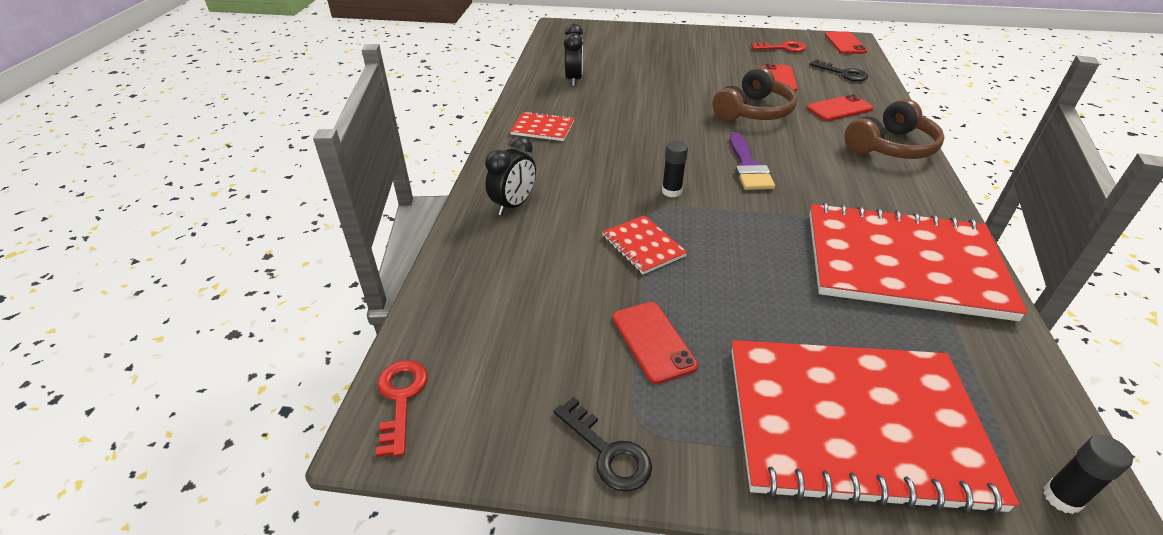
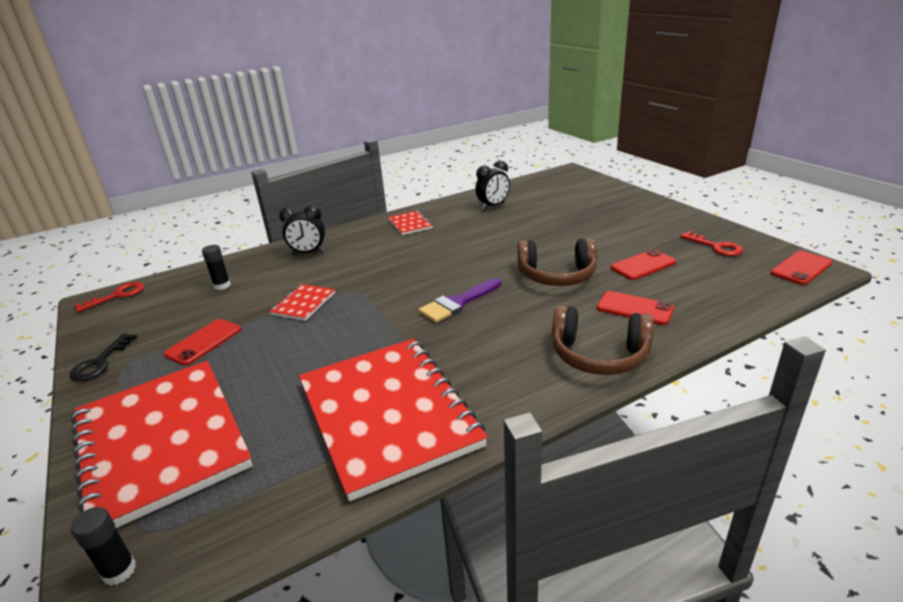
camera: 55 degrees right, 10 degrees down
(671, 191) = (383, 289): black glue stick -> black glue stick (222, 286)
(843, 73) = (721, 288): black key -> none

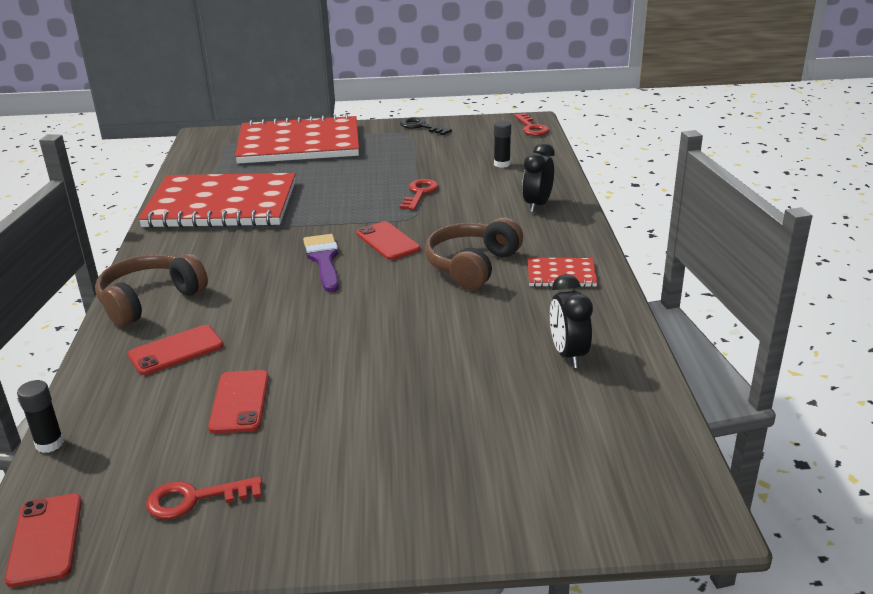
camera: 115 degrees right, 0 degrees up
(119, 571) = (215, 137): black glue stick -> black glue stick (49, 444)
(204, 342) = (405, 156): red phone -> red phone (387, 241)
(303, 303) = (420, 193): red notebook -> red key
(557, 276) = (299, 330): brown headphones -> brown headphones (472, 266)

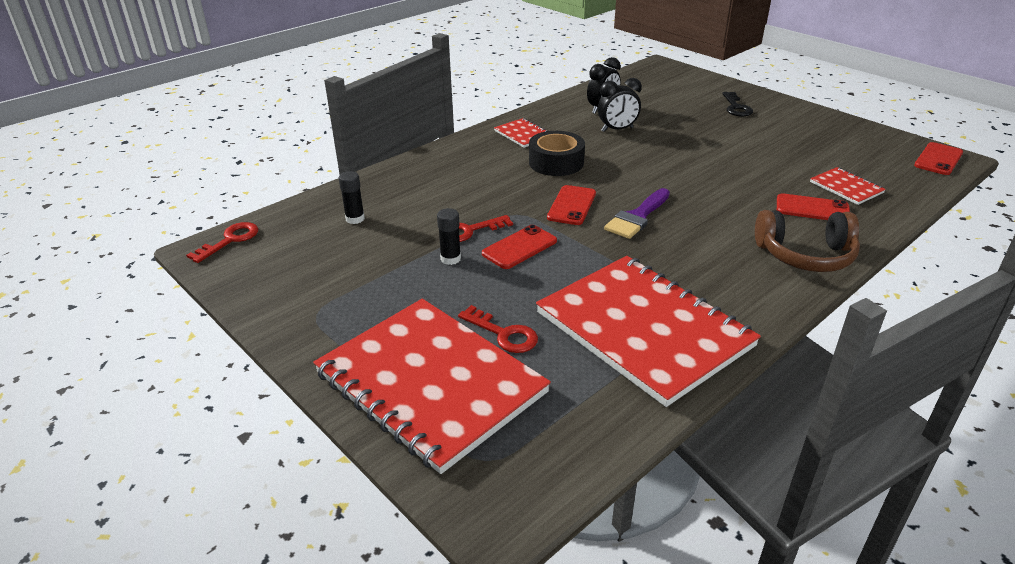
camera: 130 degrees left, 5 degrees up
(49, 444) = (926, 196): black glue stick -> black glue stick (450, 259)
(156, 401) = (846, 187): none -> red notebook
(194, 499) = (853, 142): red key -> red key (504, 334)
(240, 402) = (795, 165): red phone -> red phone (519, 247)
(421, 127) = (282, 314): black key -> black key (736, 107)
(472, 266) = (556, 162): brown headphones -> black tape
(537, 205) = (428, 174): black clock -> black clock (617, 130)

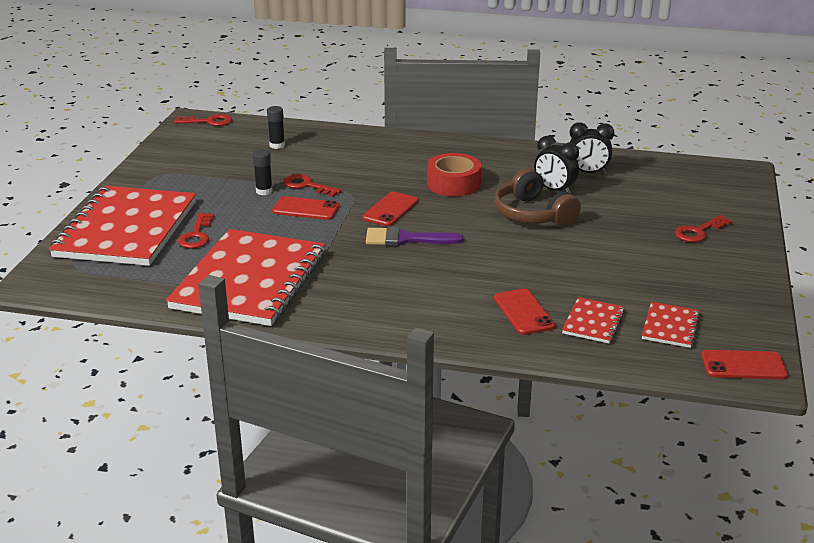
camera: 55 degrees right, 5 degrees down
(523, 134) = (485, 157): red notebook -> red notebook (670, 326)
(556, 162) = (453, 184): black tape -> red tape
(572, 205) = (390, 209): red phone -> red phone turned 45 degrees counterclockwise
(736, 107) = (698, 232): black key -> red key
(805, 255) = (432, 324): brown headphones -> brown headphones (532, 214)

